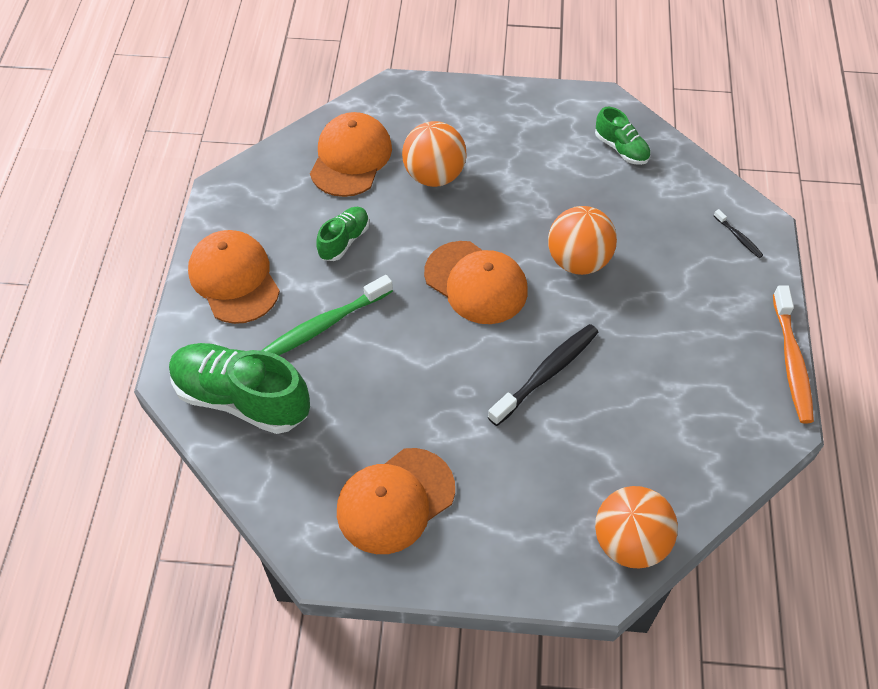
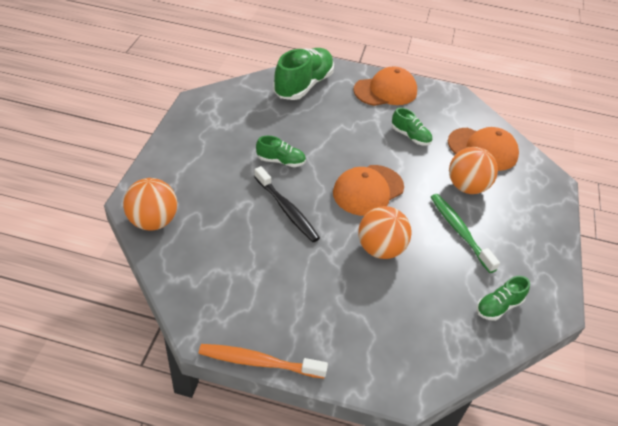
camera: 95 degrees right, 10 degrees down
(324, 325) = (346, 120): green toothbrush -> green toothbrush (459, 231)
(395, 500) = (221, 130): orange cap -> none
(448, 398) = (281, 161): none -> green shoe
(738, 237) = (393, 366): black toothbrush -> none

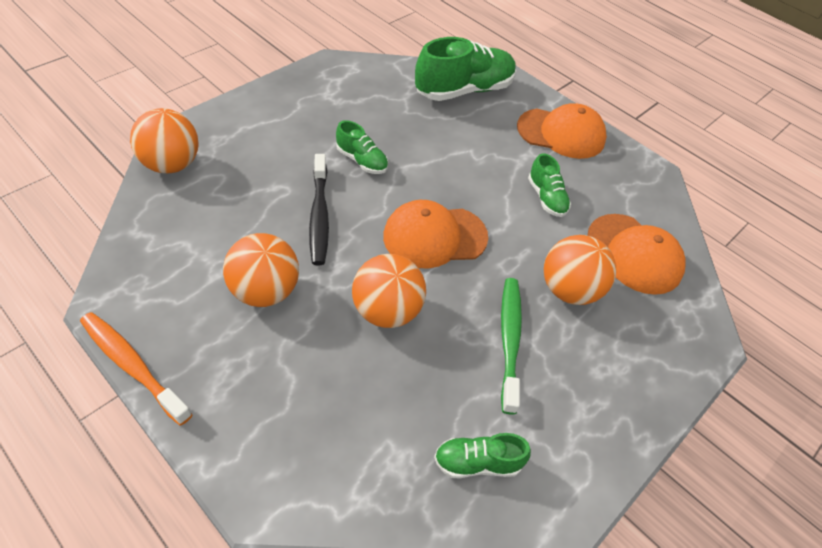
camera: 30 degrees right, 5 degrees up
(298, 274) = (265, 291): none -> orange ball

